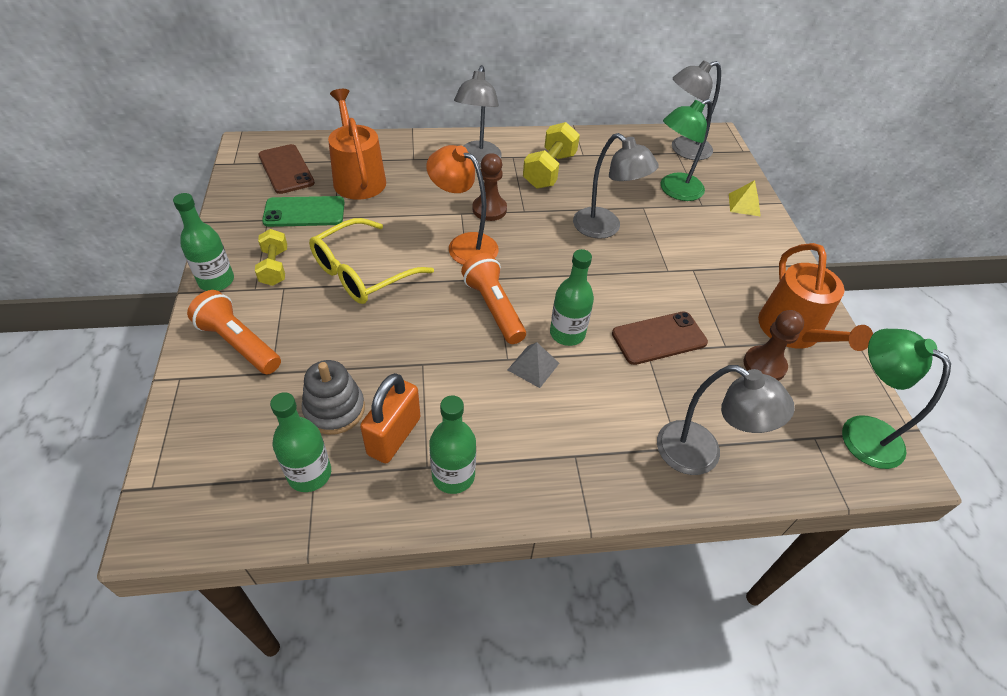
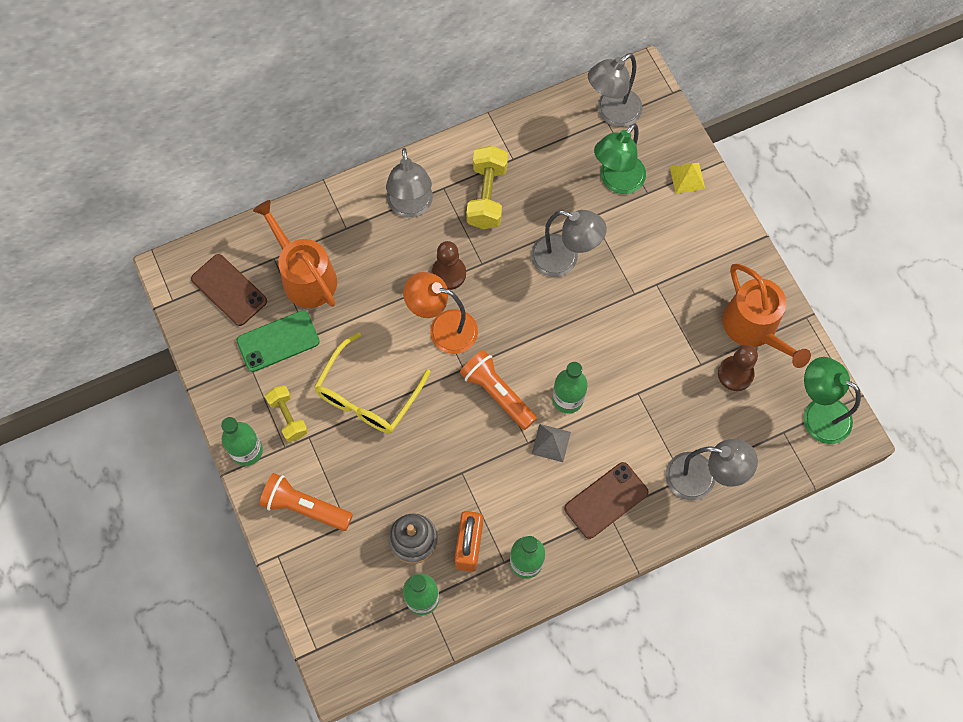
camera: 15 degrees left, 20 degrees up
(659, 338) = (644, 376): brown phone -> brown phone (606, 500)

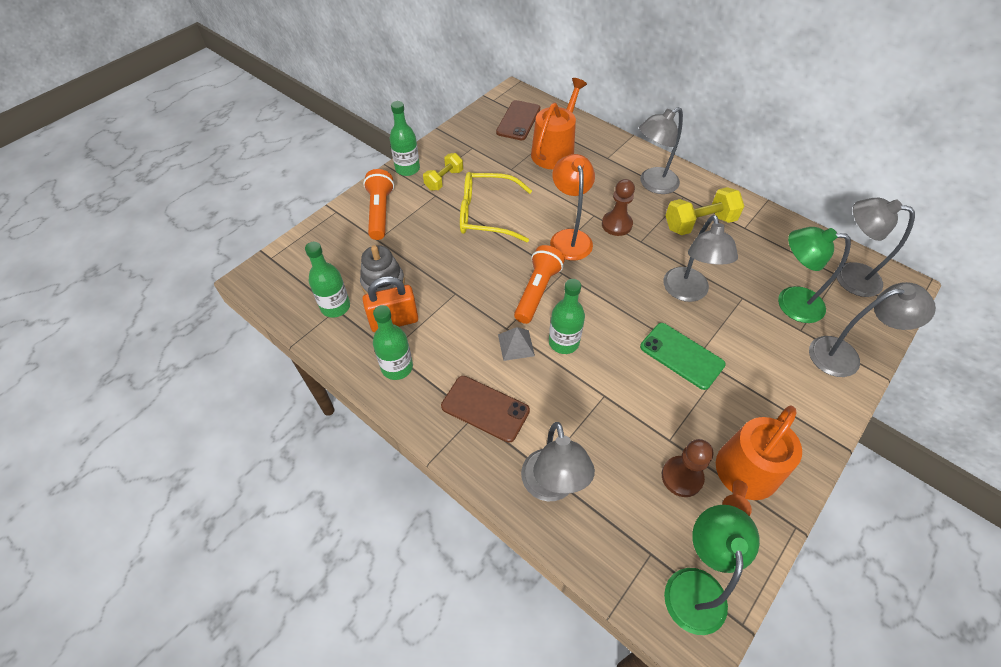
camera: 65 degrees right, 15 degrees down
(278, 341) = (497, 155): green phone -> green phone (681, 356)
(687, 177) = (844, 355): yellow pyramid -> grey lamp

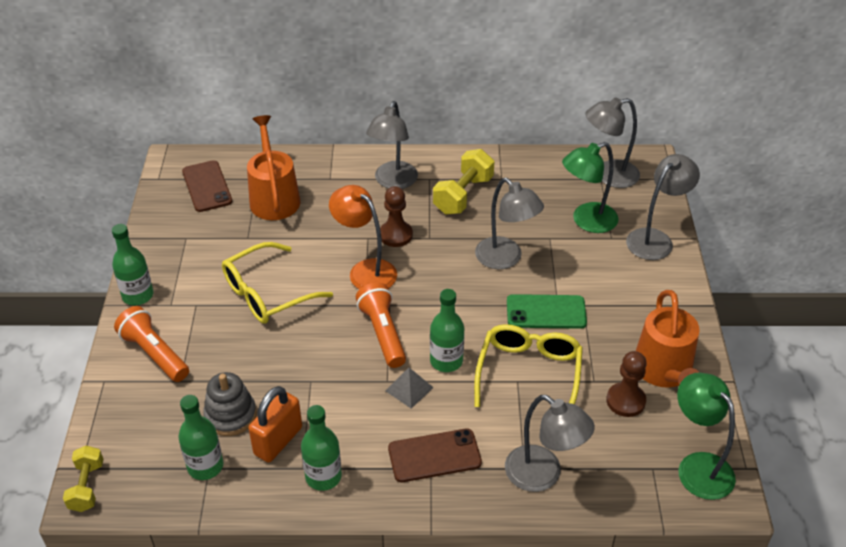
camera: 40 degrees left, 10 degrees down
(444, 180) = (189, 285): yellow dumbbell -> yellow dumbbell (87, 487)
(619, 396) = (529, 373): none -> yellow glasses

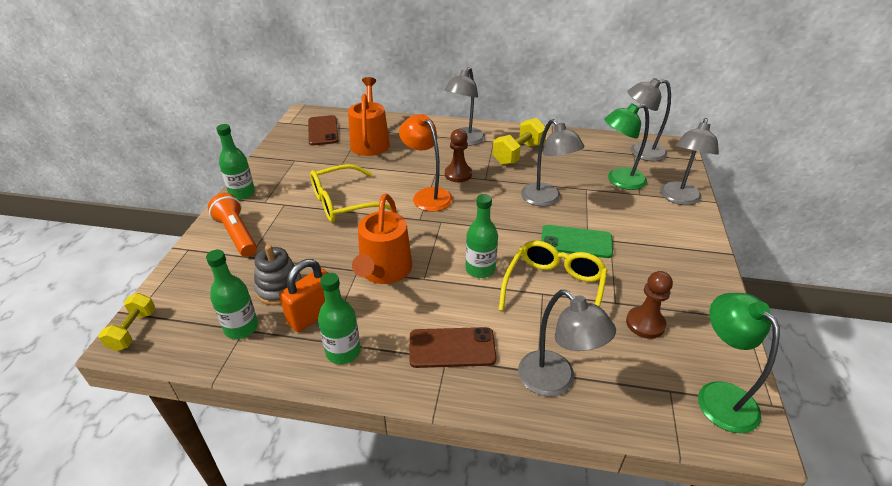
camera: 10 degrees right, 5 degrees down
(383, 333) = (430, 241): orange flashlight -> none
(409, 389) = (442, 287): grey pyramid -> none
(655, 239) = (679, 199): grey lamp -> grey lamp turned 150 degrees clockwise
(664, 371) = (684, 302): orange watering can -> orange watering can (384, 271)

